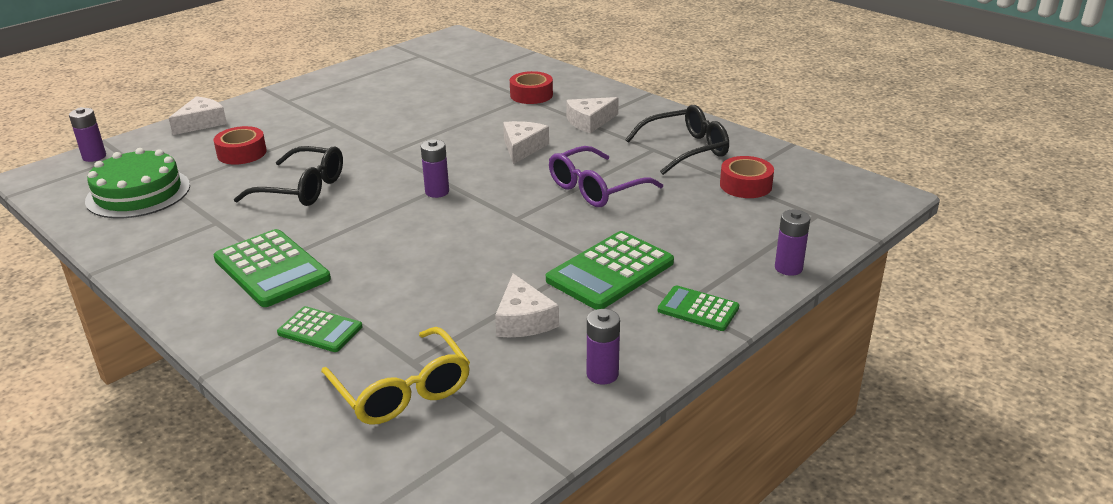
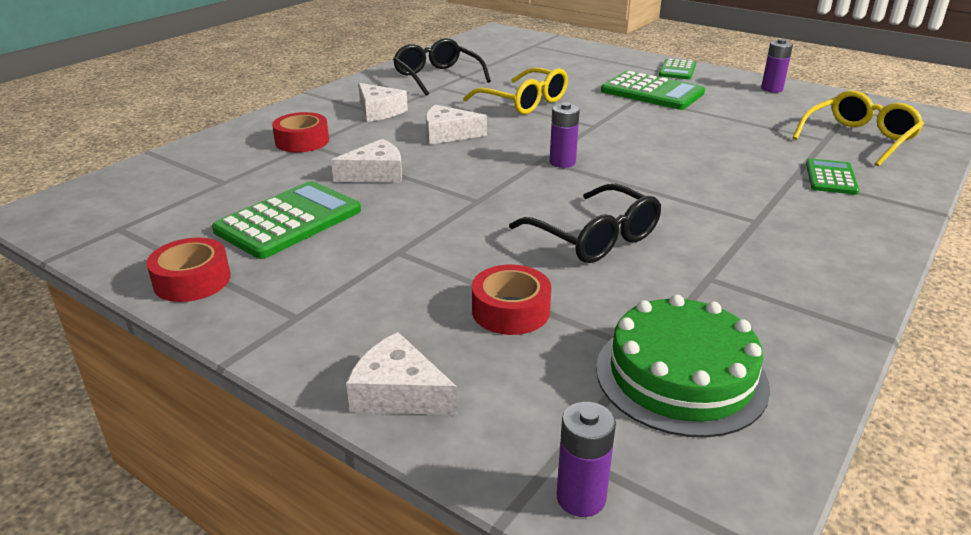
camera: 100 degrees left, 0 degrees up
(271, 269) = (769, 219): green calculator -> green calculator (289, 221)
(302, 189) = (594, 237): black glasses -> black glasses turned 135 degrees clockwise
(523, 320) = (738, 112): white cheese -> white cheese (376, 174)
(596, 188) = (524, 102): purple glasses -> yellow glasses
(745, 185) = (497, 60): red tape -> red tape (192, 280)
(788, 268) = (609, 52): purple battery -> none

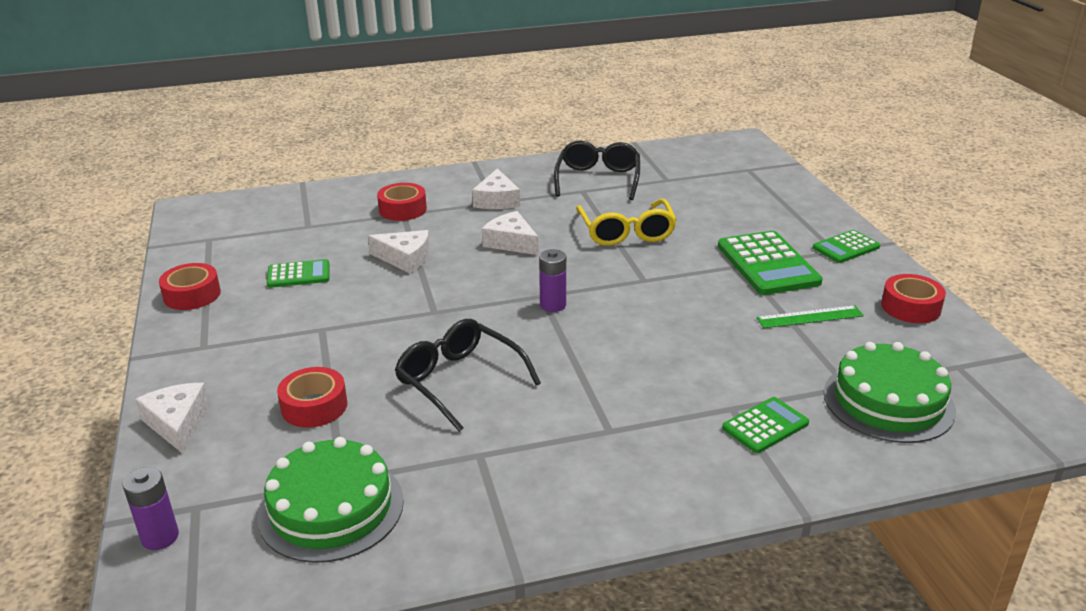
camera: 40 degrees right, 0 degrees up
(289, 221) = (298, 275): green calculator -> green calculator, size x0.58
(594, 237) = (459, 381): black glasses -> black glasses turned 135 degrees clockwise
(733, 112) = (810, 317): none -> green ruler
(772, 89) = (910, 307): purple battery -> red tape
(859, 139) = (888, 401): yellow glasses -> green cake

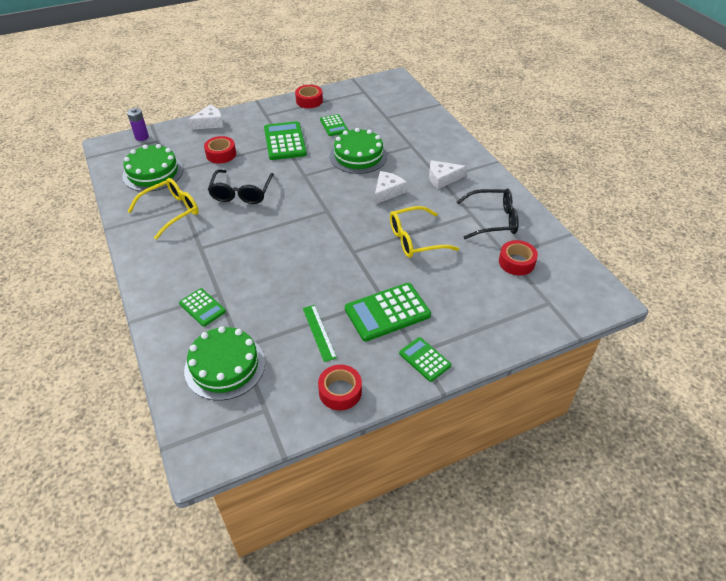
camera: 80 degrees right, 15 degrees up
(316, 327) = (285, 141): none -> green calculator
(403, 209) = (417, 145): red tape -> red tape (516, 262)
(405, 258) = (358, 156): white cheese -> green cake
(459, 381) = (241, 193): black glasses -> black glasses turned 150 degrees clockwise
(488, 473) = (171, 212): none -> yellow glasses
(553, 305) = (317, 216): purple battery -> none

